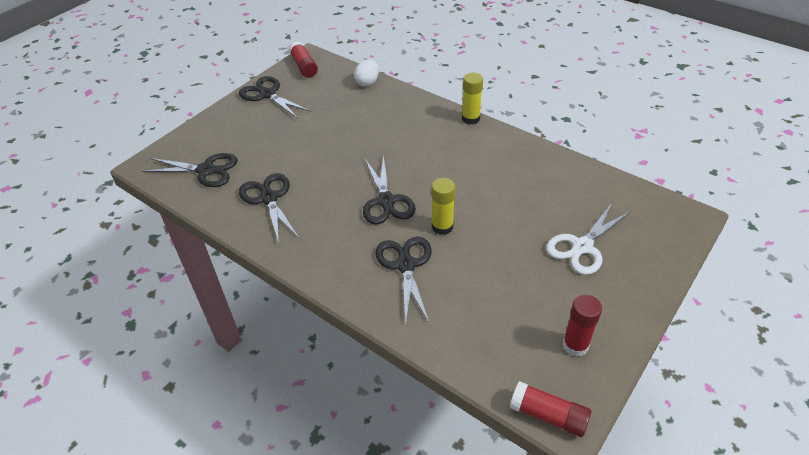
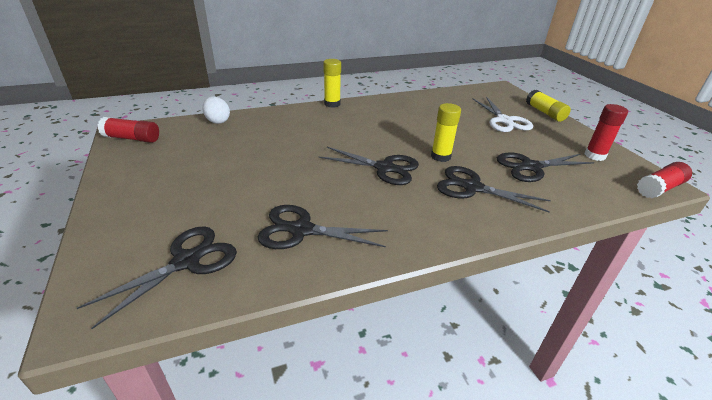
camera: 60 degrees left, 10 degrees down
(267, 94) = (131, 172): black scissors -> black scissors (531, 167)
(654, 276) = (545, 113): none -> yellow glue stick

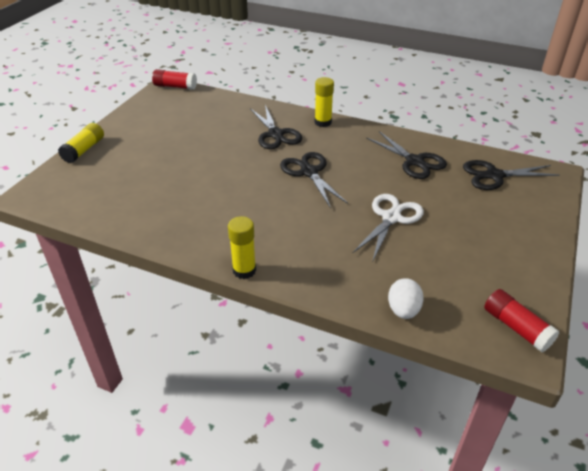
camera: 135 degrees left, 5 degrees up
(440, 156) = (253, 160): yellow glue stick -> yellow glue stick (323, 122)
(504, 120) = (135, 161): white scissors -> white scissors (391, 218)
(531, 167) = (212, 126): black scissors -> none
(594, 155) = (154, 111): red glue stick -> none

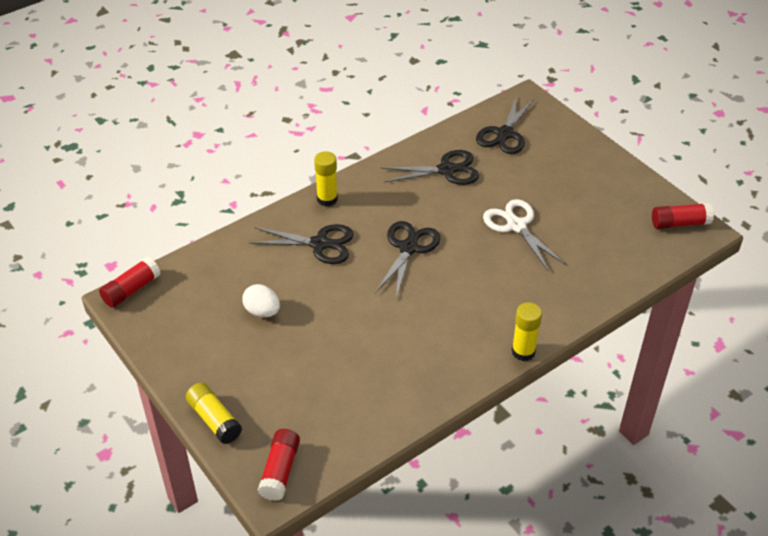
camera: 60 degrees left, 5 degrees up
(50, 190) = (280, 471): none -> red glue stick
(309, 172) = (408, 248): black scissors -> black scissors turned 105 degrees clockwise
(403, 310) = (629, 273): white egg -> white egg (262, 311)

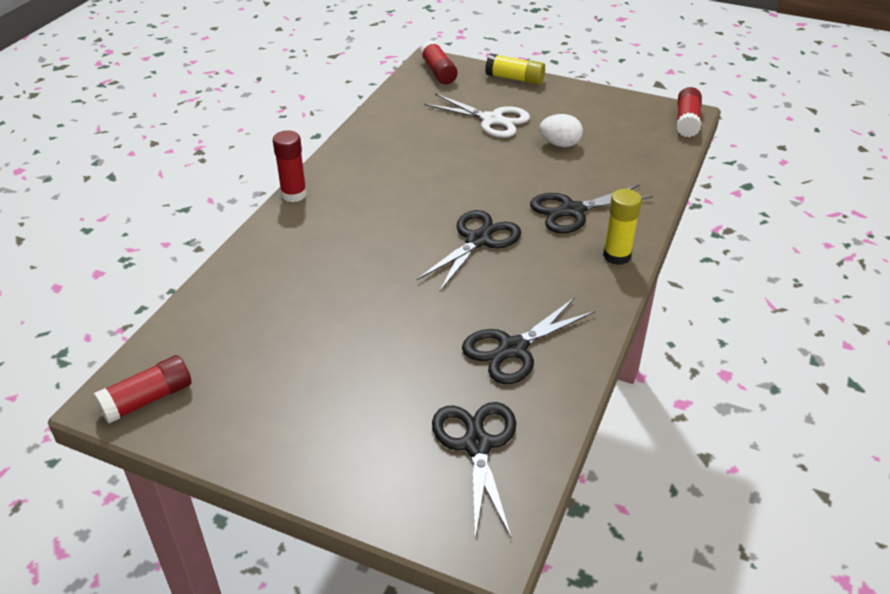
camera: 150 degrees right, 5 degrees down
(408, 248) = (478, 240): black scissors -> black scissors turned 135 degrees counterclockwise
(516, 226) = (372, 310): white scissors -> white scissors (492, 120)
(523, 351) = (294, 194): yellow glue stick -> red glue stick

